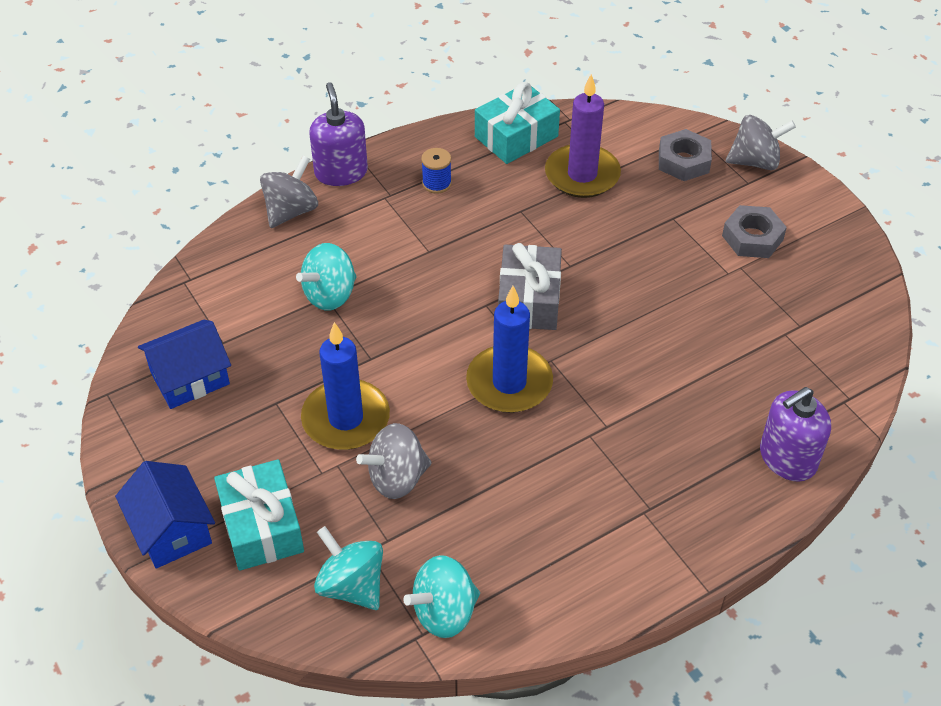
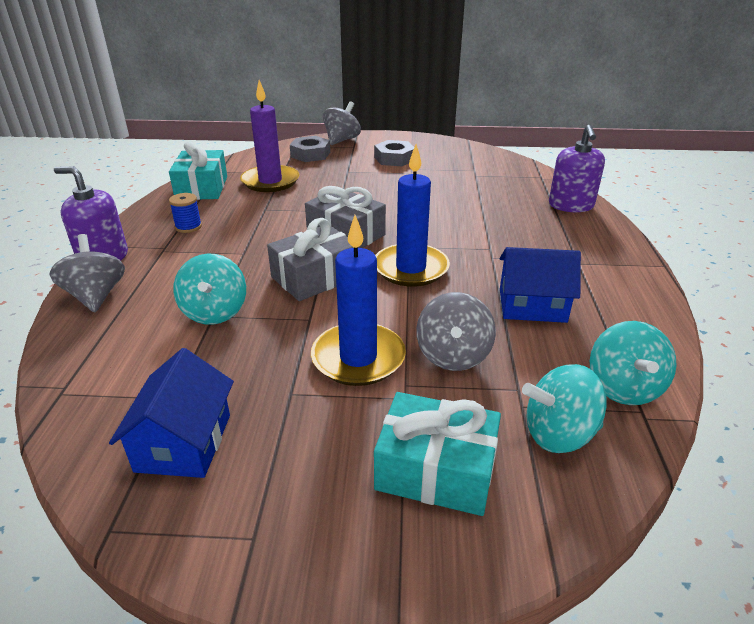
camera: 55 degrees left, 15 degrees down
(171, 530) = (376, 557): blue house -> blue house (532, 305)
(433, 324) = (315, 277): none -> grey gift

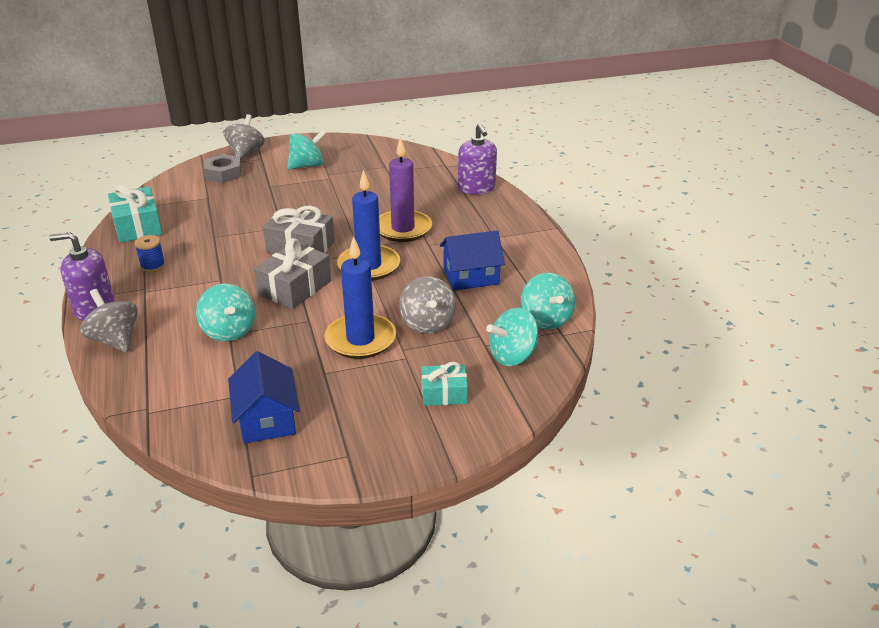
camera: 20 degrees left, 0 degrees up
(270, 181) = (201, 208): purple candle -> purple candle (403, 229)
(394, 159) = (307, 166): grey nut -> turquoise spinning top
(436, 470) = (444, 393): turquoise gift -> turquoise gift, size x0.62

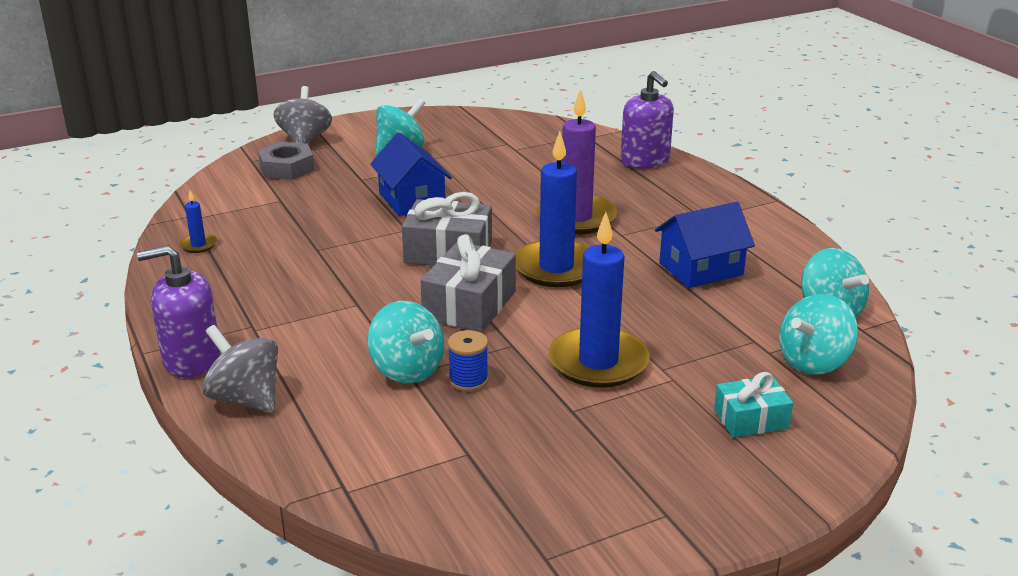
camera: 10 degrees left, 5 degrees down
(138, 226) = (198, 245): turquoise gift -> blue candle
(153, 266) = (249, 295): blue spool -> blue spool (468, 380)
(267, 419) = (526, 480): blue house -> blue house (412, 199)
(427, 323) = (677, 333): grey spinning top -> none

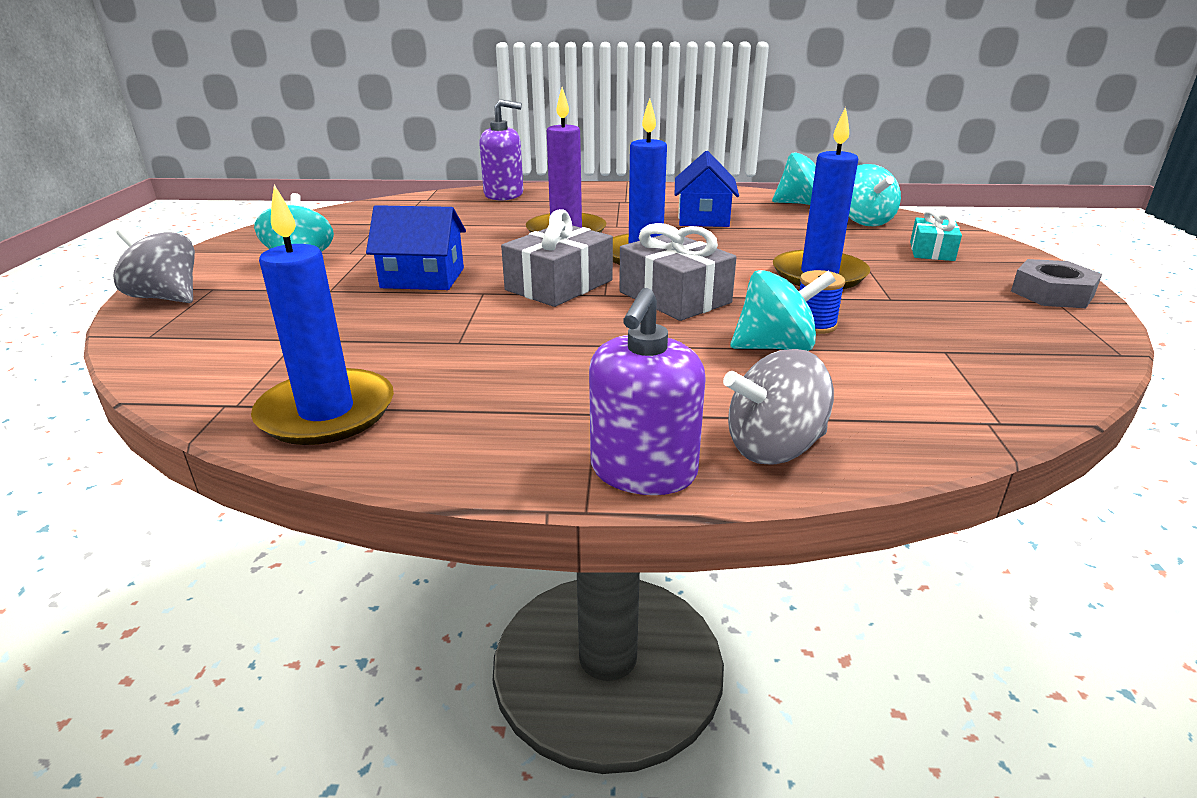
camera: 60 degrees left, 0 degrees up
(198, 245) = (326, 412): blue candle -> blue candle, size x2.30
(287, 168) = (219, 320): grey nut -> grey nut (1052, 293)

